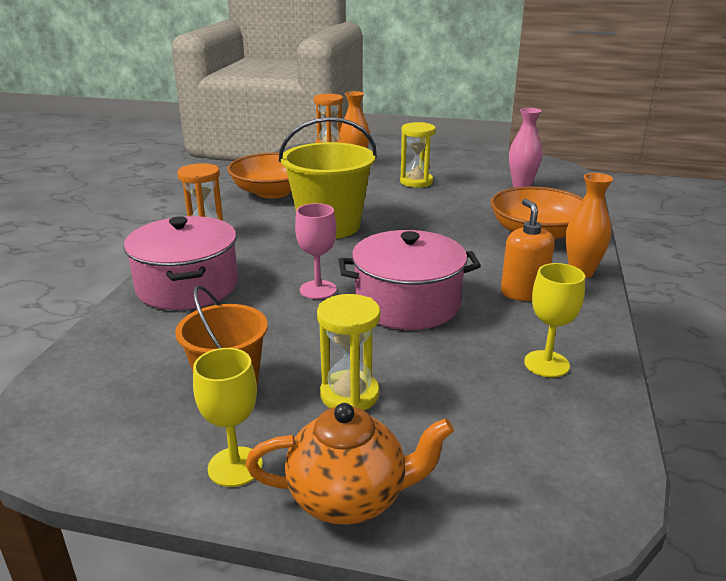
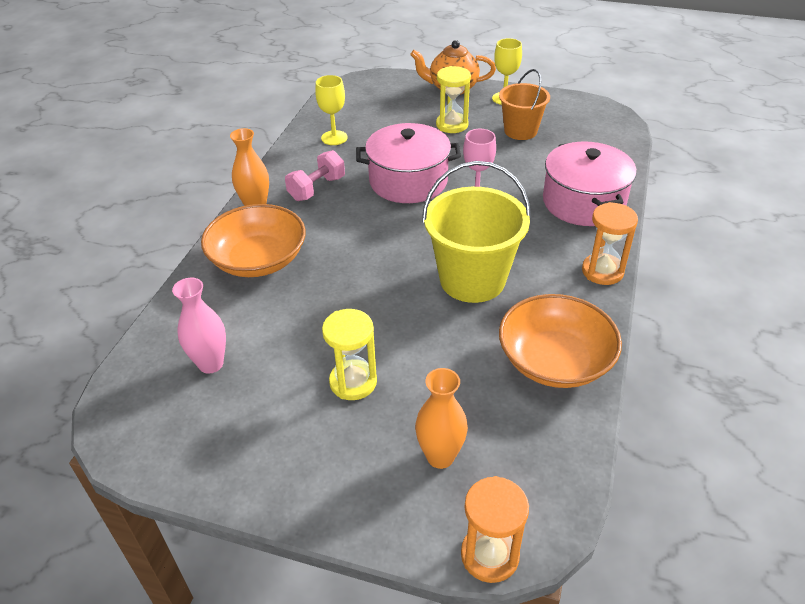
camera: 175 degrees left, 15 degrees up
(523, 292) = (317, 188): orange soap dispenser -> pink dumbbell

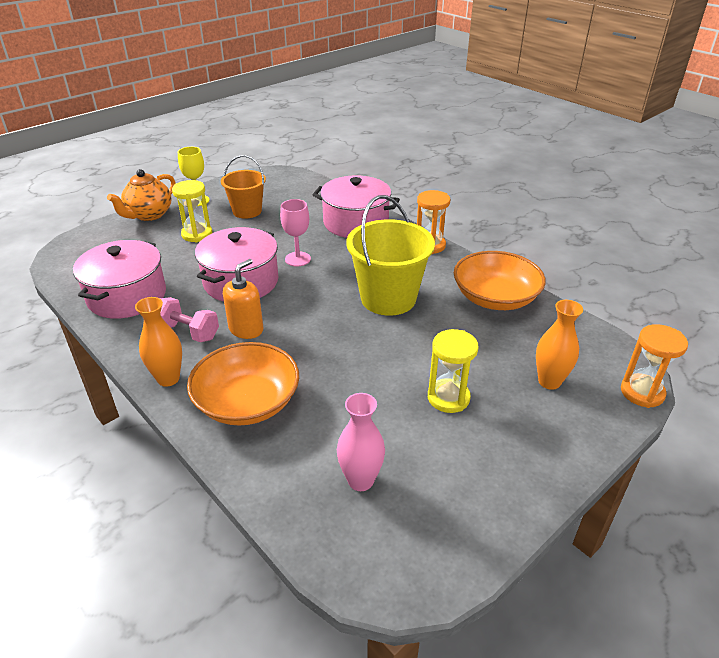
camera: 60 degrees left, 5 degrees down
(317, 188) = (188, 332): pink dumbbell -> pink dumbbell turned 45 degrees counterclockwise
(334, 138) = (127, 296): yellow goblet -> pink pot
(346, 216) = (246, 329): none -> orange soap dispenser

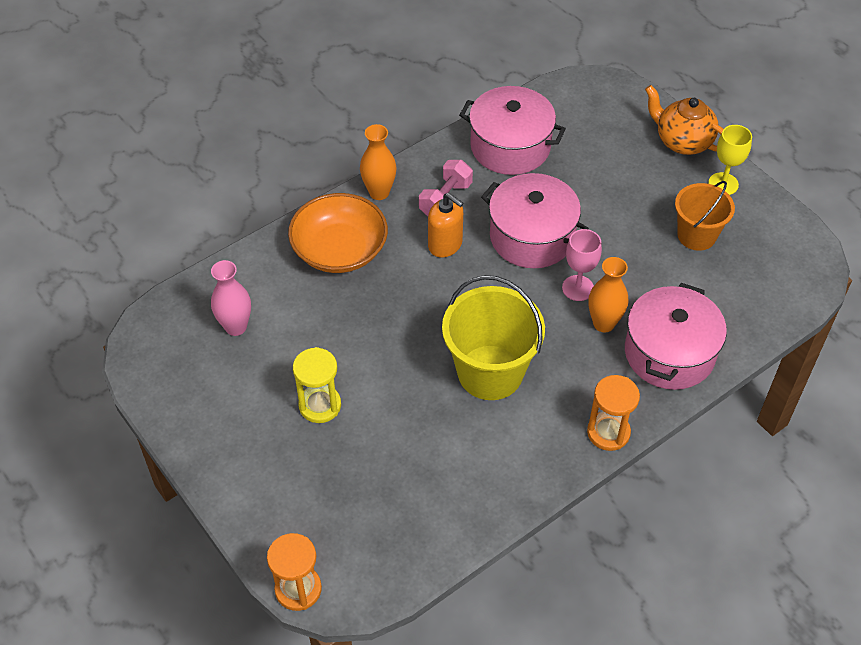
camera: 95 degrees right, 15 degrees up
(197, 234) = (636, 190): yellow hourglass -> none
(495, 298) = (483, 485): orange bowl -> none
(549, 381) = (328, 502): orange vase -> orange vase (603, 323)

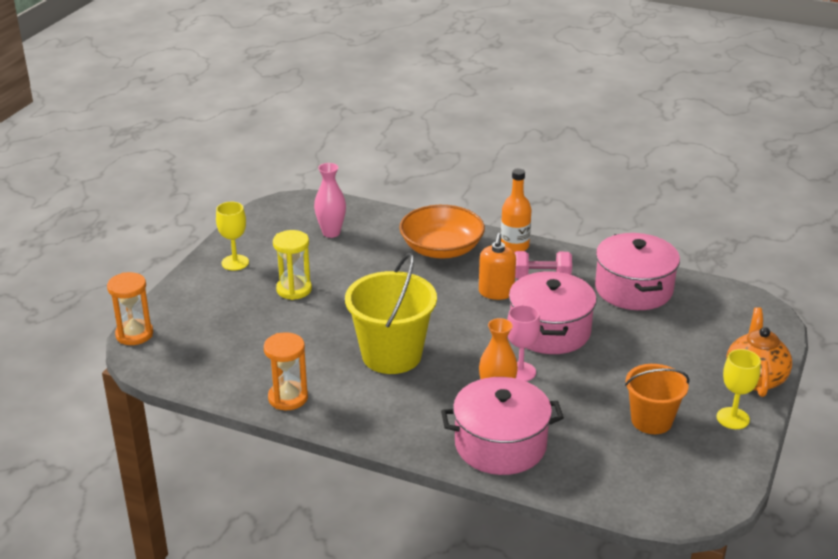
camera: 60 degrees right, 20 degrees down
(226, 438) = (235, 262): none -> yellow goblet
(379, 192) = (514, 246): orange vase -> orange bottle
(608, 432) = (385, 436): orange hourglass -> orange hourglass (288, 398)

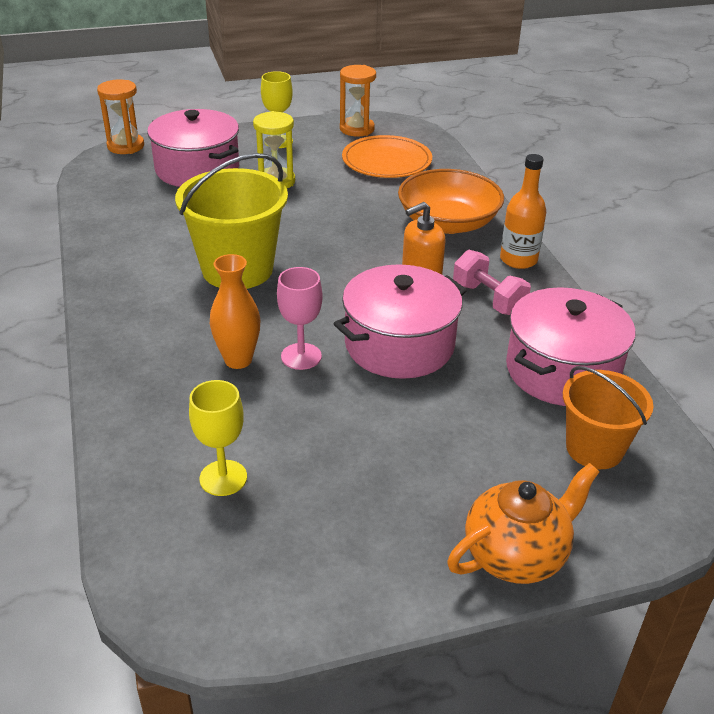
camera: 50 degrees right, 5 degrees up
(288, 398) = (112, 246): orange hourglass -> orange hourglass (357, 129)
(331, 233) = (386, 161): pink vase -> orange plate
(500, 445) = (158, 397): pink pot -> pink pot (197, 169)
(651, 420) = (318, 494): orange bucket -> orange bucket (594, 448)
(733, 418) = (403, 569): yellow goblet -> yellow goblet (223, 478)

